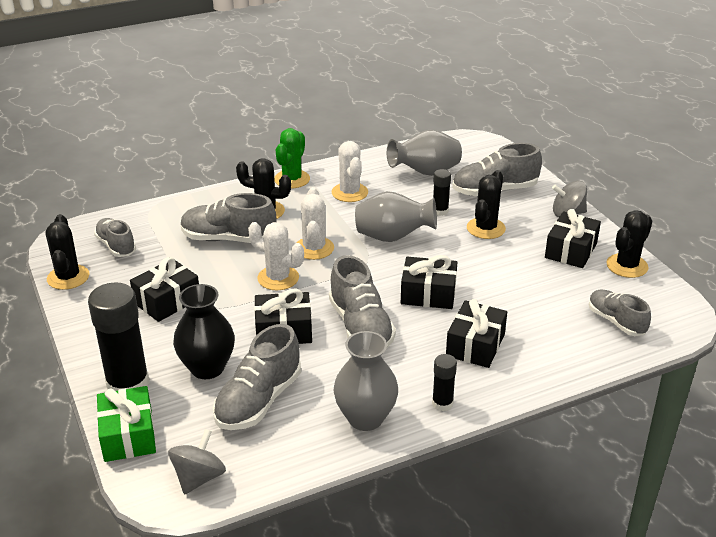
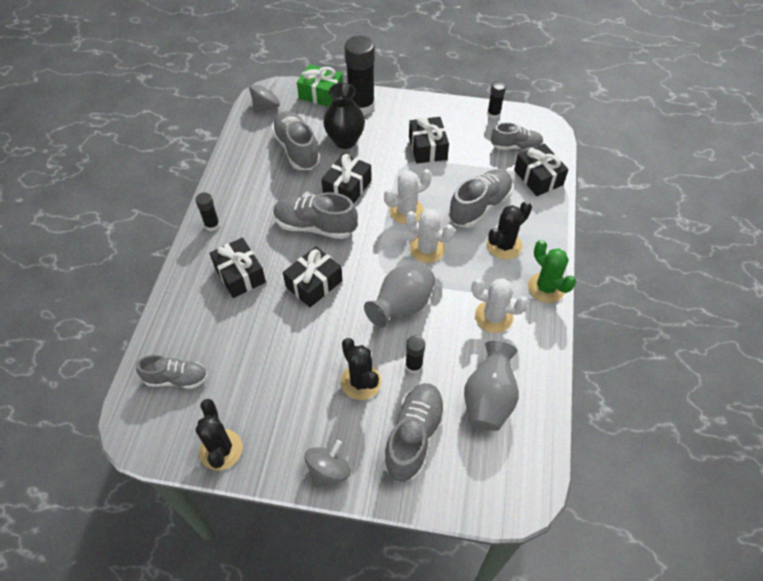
camera: 125 degrees right, 20 degrees up
(68, 277) = (493, 114): black cactus -> black glue stick
(199, 477) = (266, 107): grey spinning top -> grey spinning top turned 105 degrees counterclockwise
(365, 418) = (238, 185): grey vase -> none
(571, 250) = (277, 423): black gift -> black gift (538, 177)

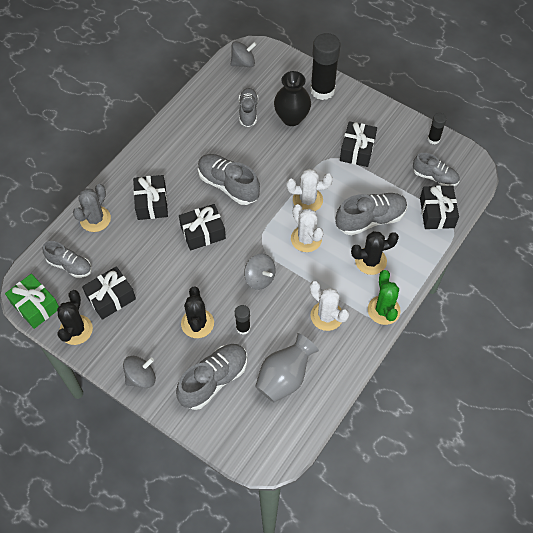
camera: 25 degrees right, 5 degrees up
(182, 316) = (95, 219): none -> grey cactus
(212, 225) = (150, 153): black glue stick -> none
(297, 149) = (248, 112): grey shoe -> grey shoe, size x0.66
(321, 94) = (295, 66): green gift -> green gift (35, 306)
(347, 187) = (271, 161): black gift -> black gift (111, 297)
(402, 306) = (259, 278): grey vase -> grey spinning top

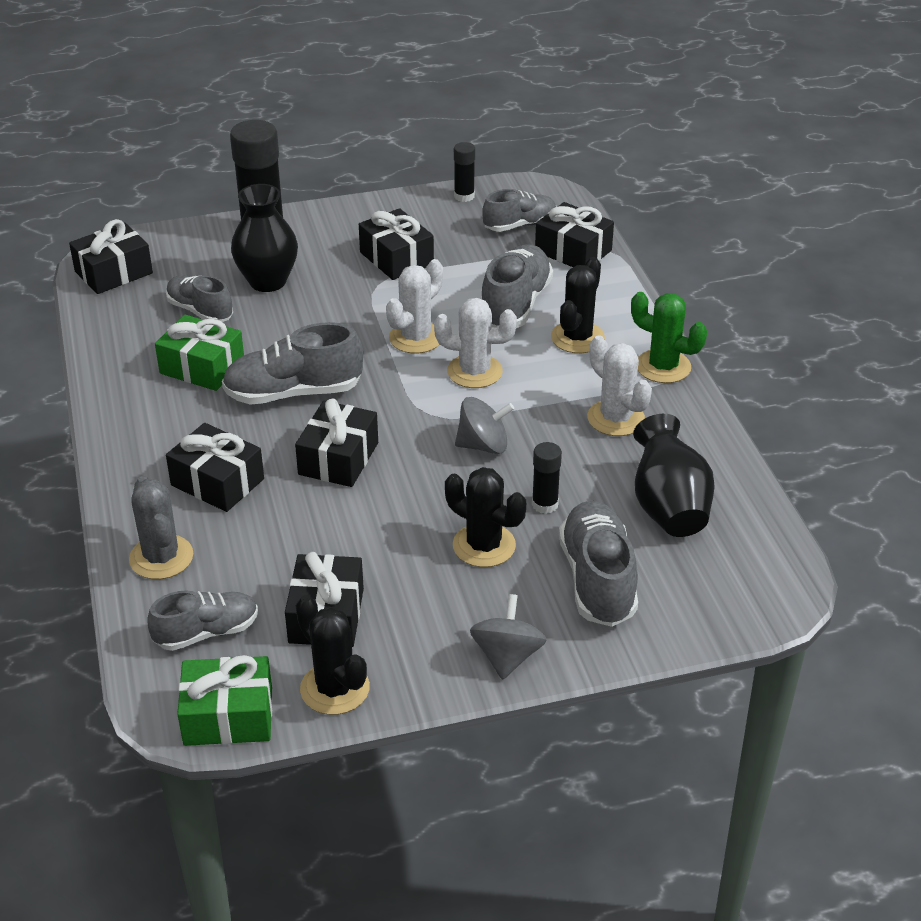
camera: 50 degrees left, 20 degrees down
(214, 142) = (202, 367): none -> green gift
(243, 63) = (113, 272): grey spinning top -> black gift
(284, 377) = (668, 507): grey vase -> black vase
(326, 316) = (615, 418): white cactus -> white cactus turned 60 degrees clockwise

